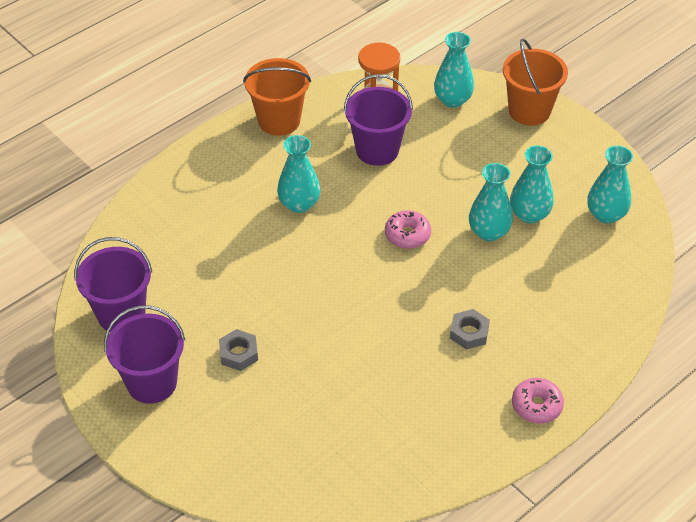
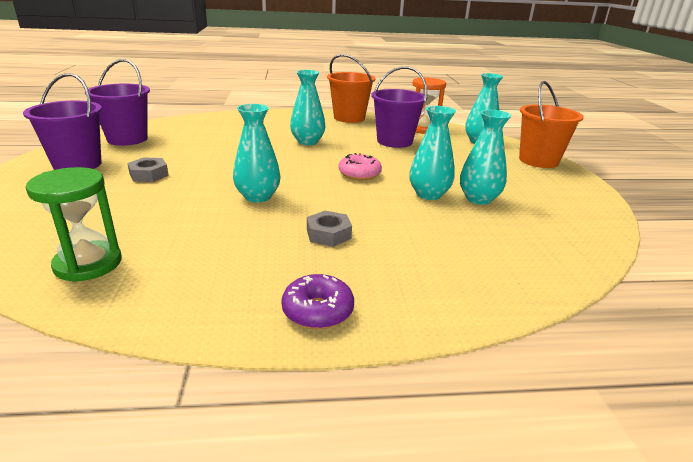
camera: 35 degrees right, 20 degrees down
(357, 466) = (88, 264): none -> green hourglass
(536, 405) = (317, 311): pink donut -> purple donut
(606, 214) = (560, 223): turquoise vase -> turquoise vase (258, 197)

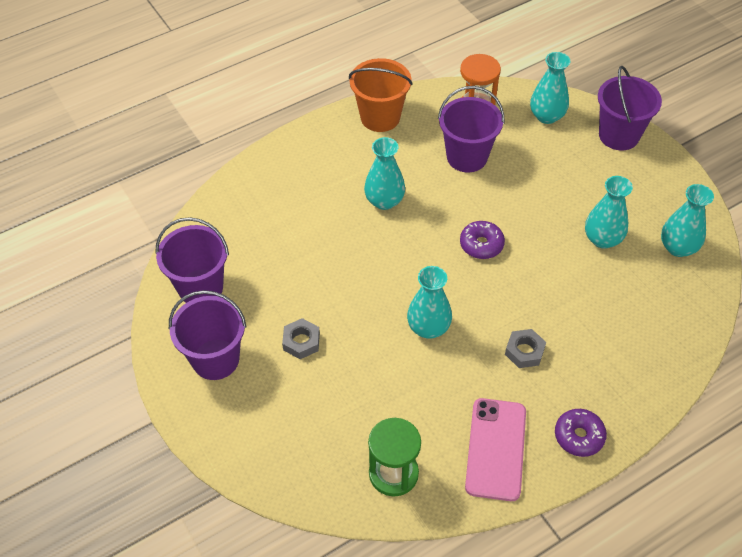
camera: 25 degrees left, 25 degrees up
(211, 285) = (495, 449): none -> pink phone
(359, 174) = (481, 244): pink donut -> purple donut
(429, 194) = (560, 252): turquoise vase -> turquoise vase (678, 247)
(538, 160) = (618, 135): orange bucket -> purple bucket

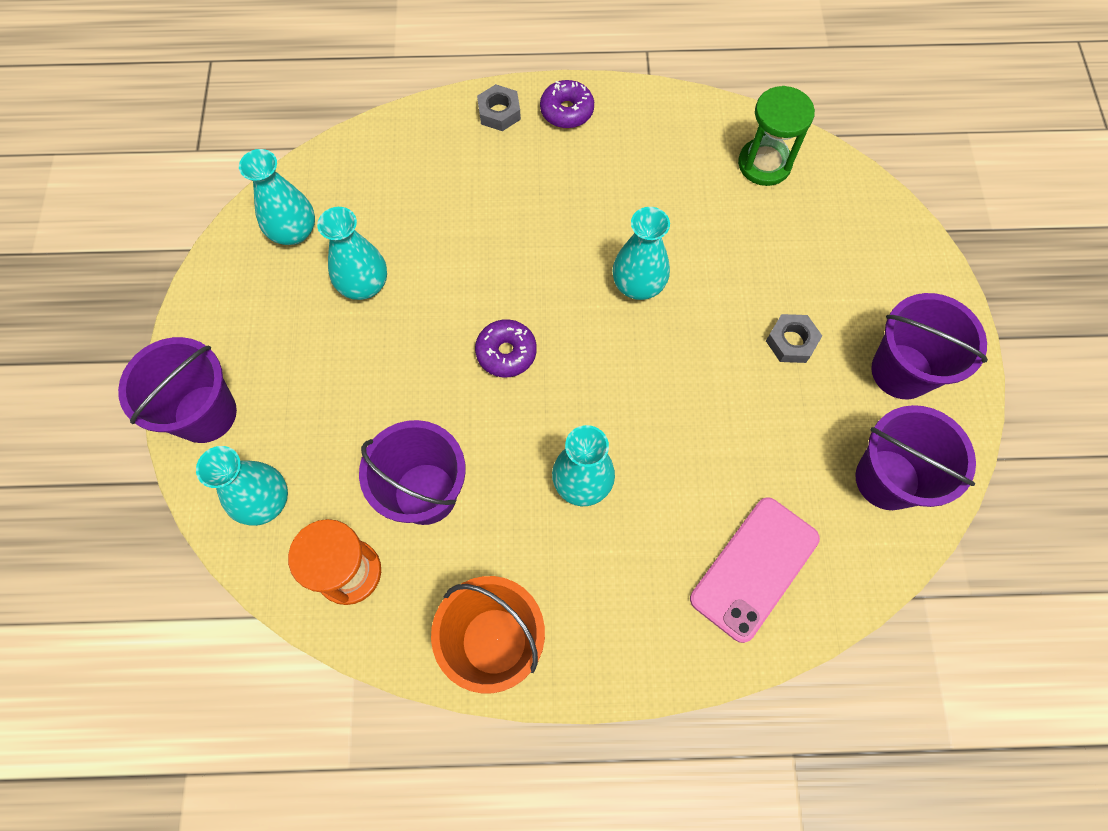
camera: 150 degrees left, 15 degrees up
(495, 449) = (652, 138): pink phone -> pink phone (754, 568)
(524, 351) = (555, 209): grey nut -> grey nut (499, 112)

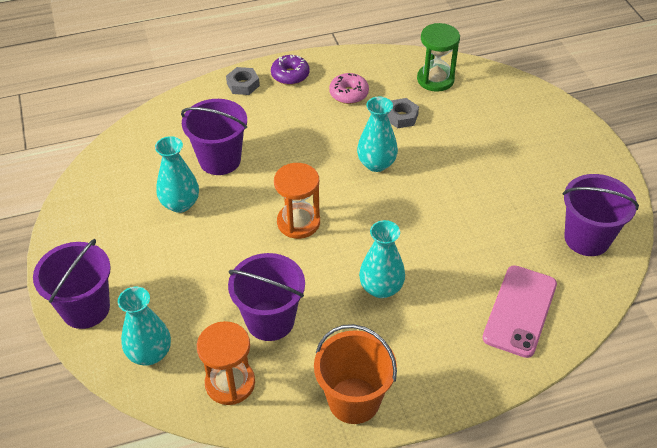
camera: 15 degrees left, 20 degrees down
(294, 232) = (117, 182): turquoise vase -> none
(506, 352) = (298, 222): purple donut -> orange hourglass
(636, 160) = (349, 94): none -> pink donut
(791, 342) = (492, 174): grey nut -> grey nut (401, 117)
(901, 371) = (571, 175): purple bucket -> purple bucket (220, 160)

